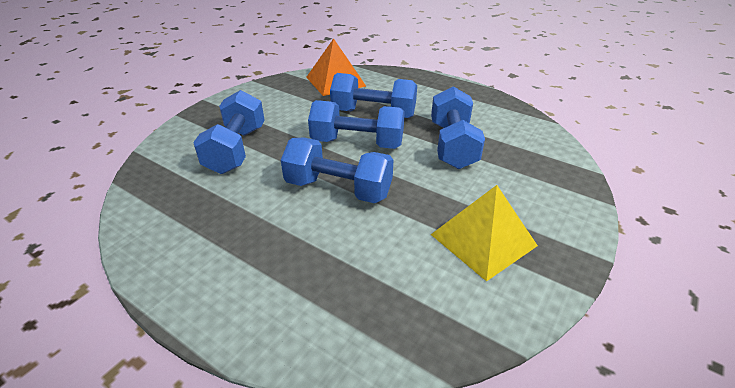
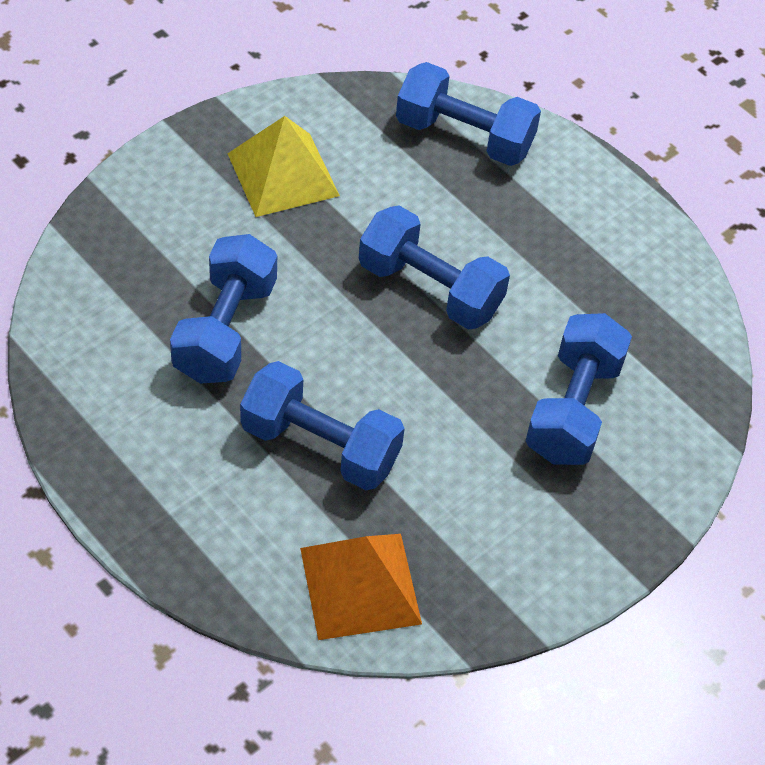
camera: 170 degrees left, 15 degrees up
(357, 143) = (375, 373): blue dumbbell -> blue dumbbell (464, 136)

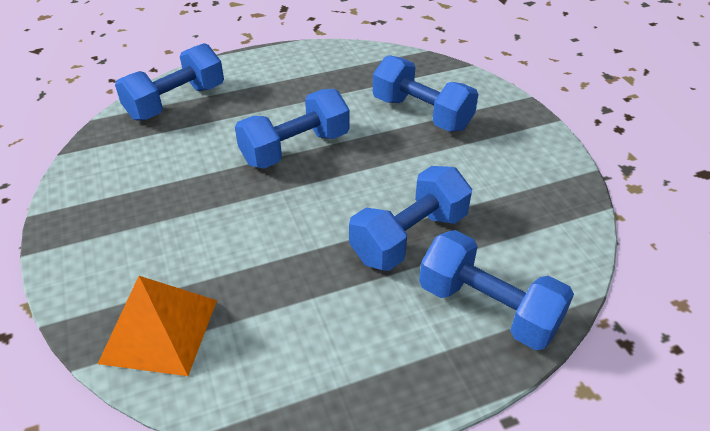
camera: 65 degrees left, 10 degrees down
(225, 330) = (273, 267): blue dumbbell -> blue dumbbell (488, 308)
(283, 174) = (140, 196): yellow pyramid -> none
(360, 585) = (539, 245): orange pyramid -> orange pyramid (159, 330)

